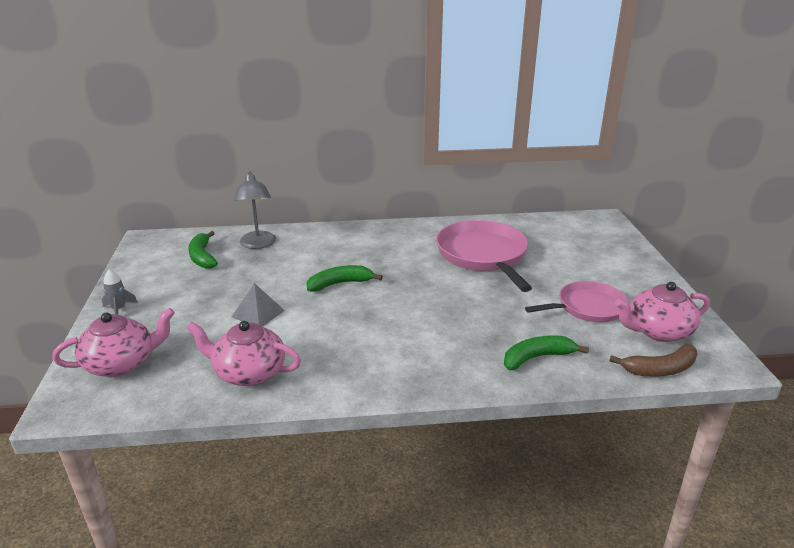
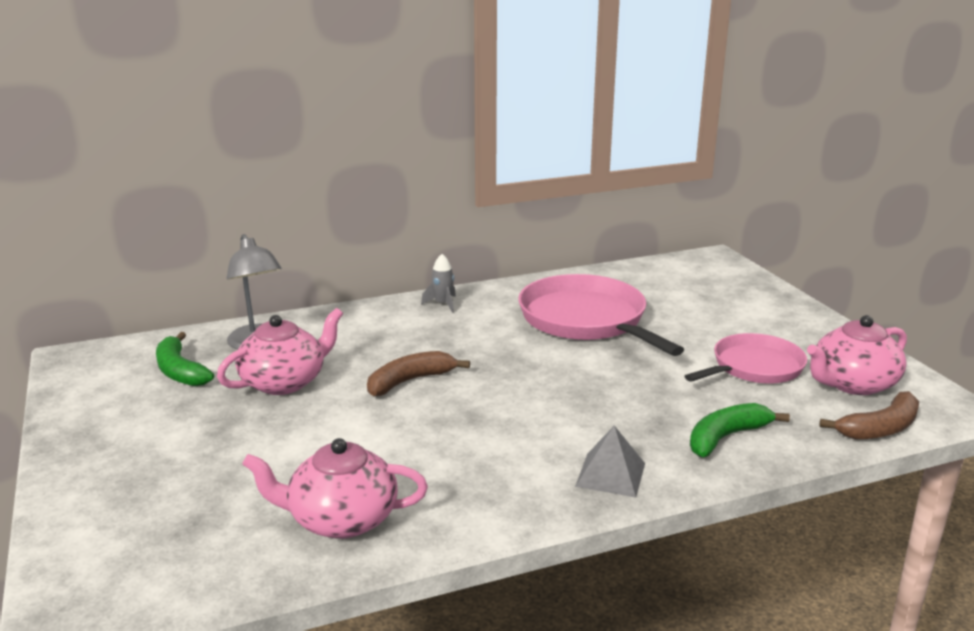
camera: 15 degrees left, 5 degrees down
(119, 309) = (84, 462): grey rocket -> grey rocket (443, 304)
(121, 363) = (131, 539): pink teapot -> pink teapot (284, 382)
(258, 313) = (310, 437): grey pyramid -> grey pyramid (610, 474)
(340, 284) = (410, 381): green banana -> brown banana

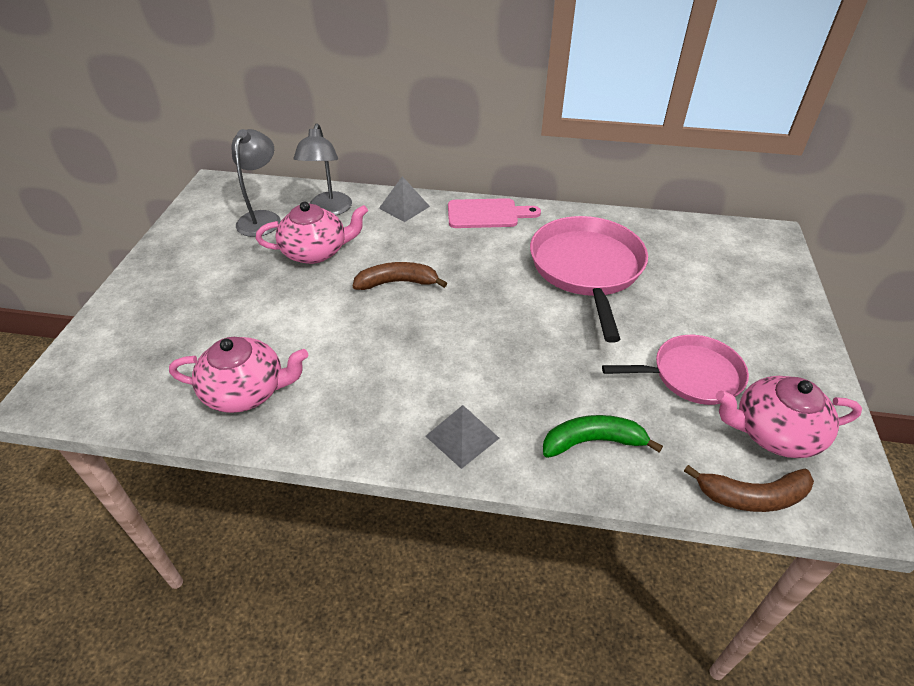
camera: 30 degrees right, 20 degrees up
(180, 371) = (262, 218): green banana -> grey lamp
(341, 519) = (246, 391): pink teapot -> pink teapot turned 150 degrees clockwise
(346, 320) = (404, 207): none -> grey pyramid
(443, 304) = (487, 214): grey rocket -> pink cutting board

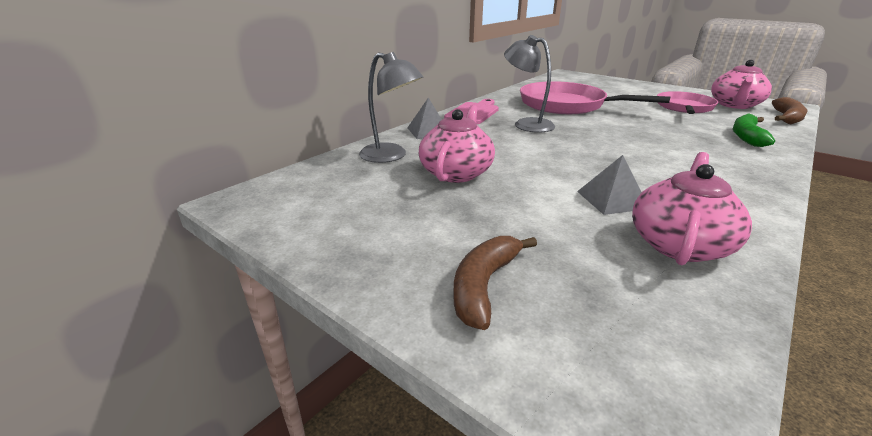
camera: 60 degrees left, 15 degrees down
(262, 218) = (359, 186): grey lamp -> grey lamp (526, 124)
(397, 282) = (538, 152): brown banana -> brown banana (484, 286)
(462, 437) = (746, 167): grey pyramid -> grey pyramid (612, 199)

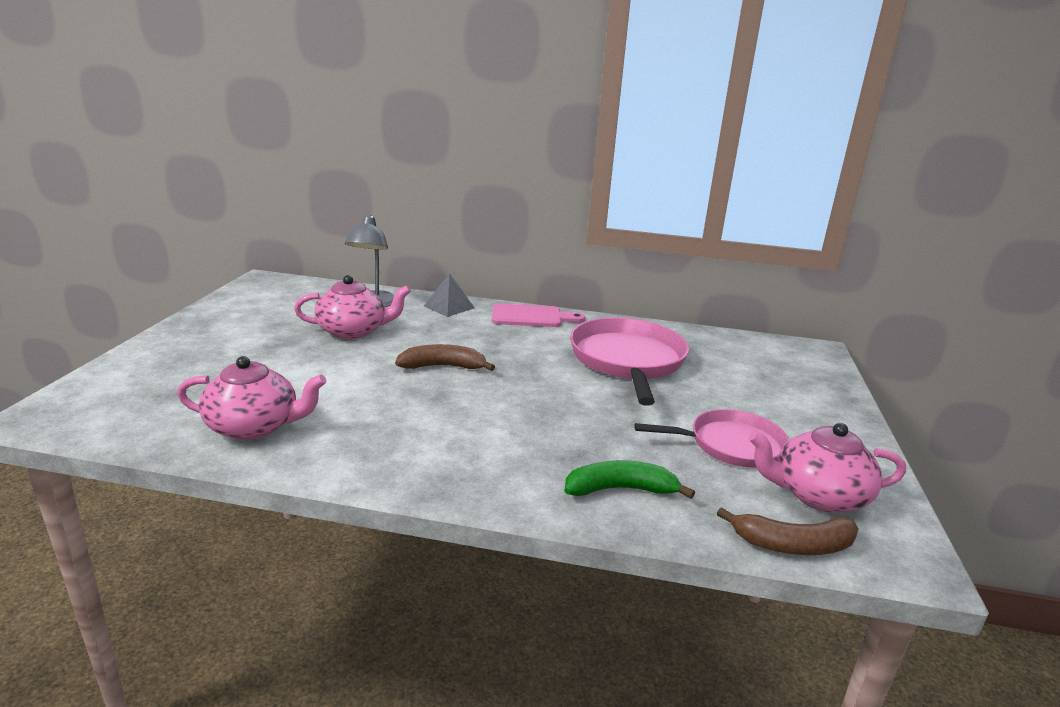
camera: 60 degrees right, 5 degrees down
(484, 286) = (176, 361): brown banana -> brown banana (443, 366)
(526, 124) = (519, 345): grey lamp -> none
(612, 199) = (331, 397): grey pyramid -> none

